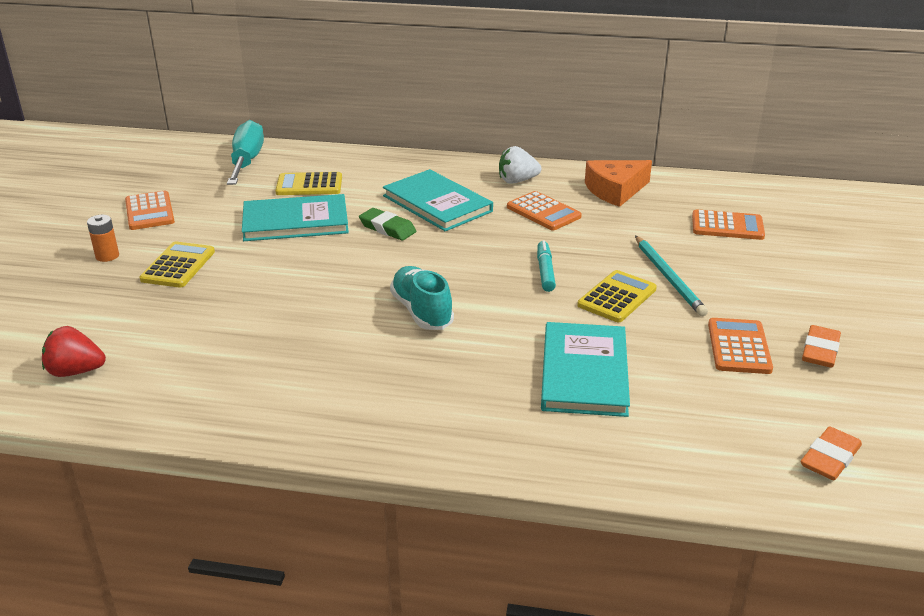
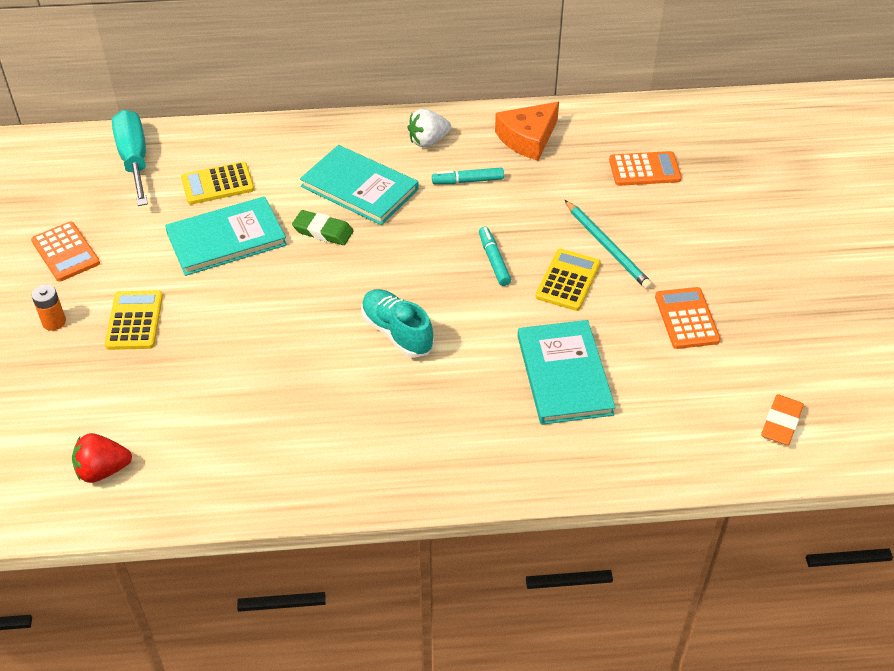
camera: 15 degrees left, 15 degrees up
(543, 212) = (468, 181): orange calculator -> turquoise marker
(820, 351) = (754, 309): orange eraser -> none

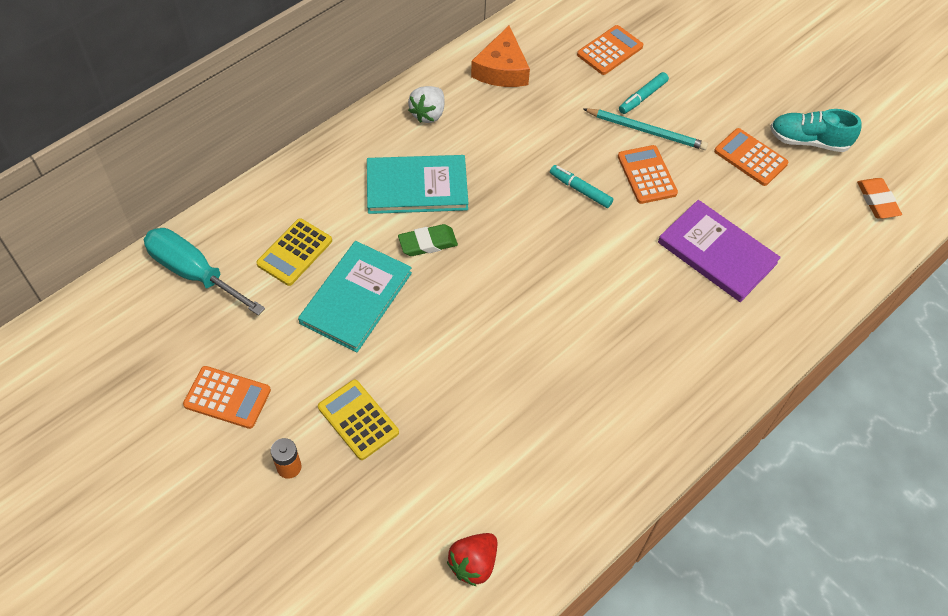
camera: 40 degrees left, 10 degrees up
(397, 333) = (572, 295): turquoise shoe -> turquoise shoe (808, 141)
(468, 181) = (494, 132): turquoise marker -> turquoise marker (642, 97)
(564, 375) = (717, 253): turquoise book -> purple book
(568, 280) = (647, 175): yellow calculator -> orange calculator

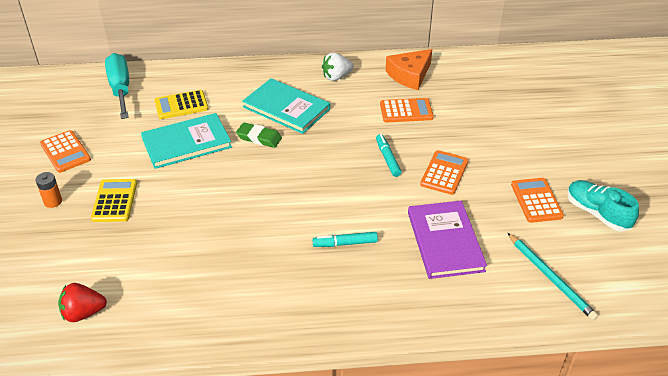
camera: 40 degrees right, 15 degrees down
(610, 51) = (496, 96): orange calculator -> orange calculator (406, 111)
(642, 97) = (491, 130): turquoise marker -> turquoise marker (345, 243)
(646, 131) = (472, 149): turquoise pencil -> turquoise pencil (550, 278)
(877, 201) = (616, 278): orange eraser -> none

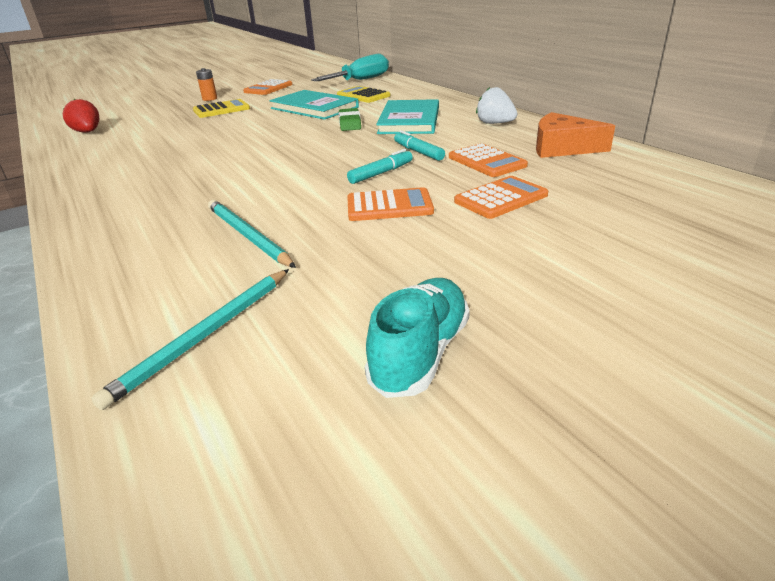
camera: 65 degrees right, 10 degrees down
(345, 243) = (212, 187): turquoise marker -> turquoise marker (418, 152)
(445, 241) = (247, 236): purple book -> turquoise pencil
(536, 200) = (396, 282): orange calculator -> orange calculator (501, 198)

